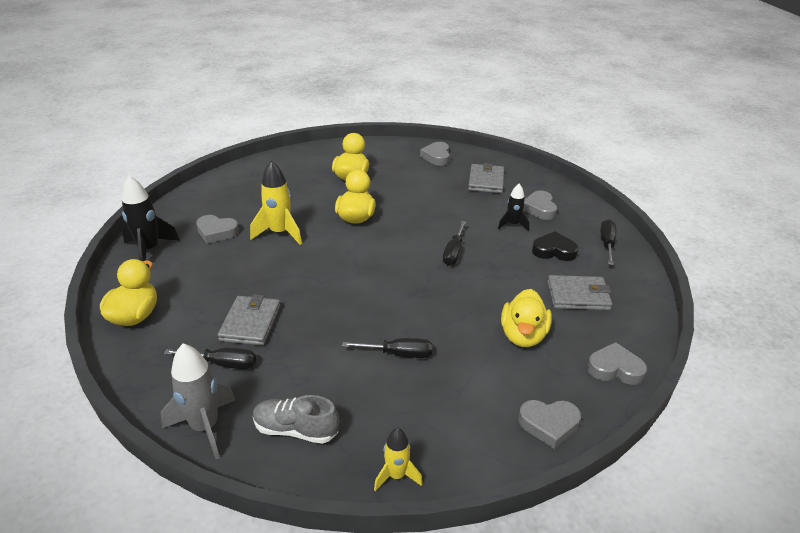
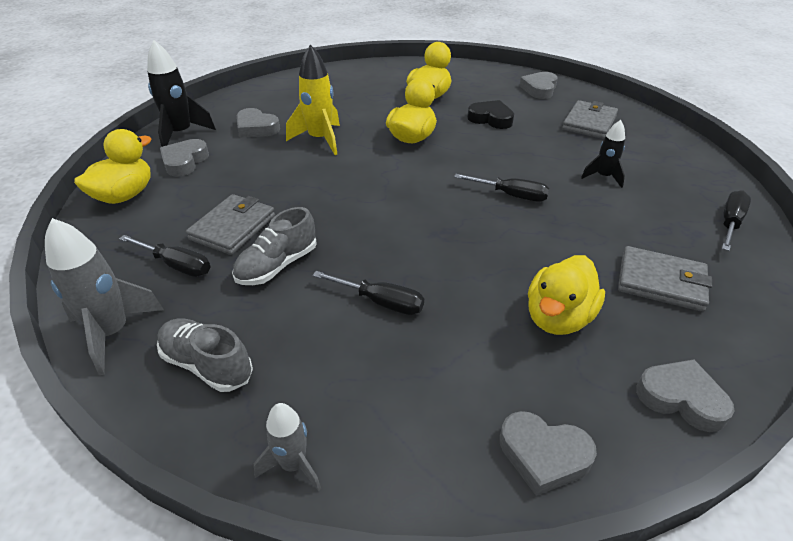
camera: 20 degrees right, 5 degrees up
(305, 345) = (277, 265): none -> grey shoe
(396, 475) = (293, 465): yellow rocket -> grey rocket
(454, 252) = (511, 195): black screwdriver -> black screwdriver turned 105 degrees counterclockwise
(539, 208) = (648, 164): grey heart -> grey heart (184, 161)
(554, 251) = (647, 218): black heart -> black heart (491, 119)

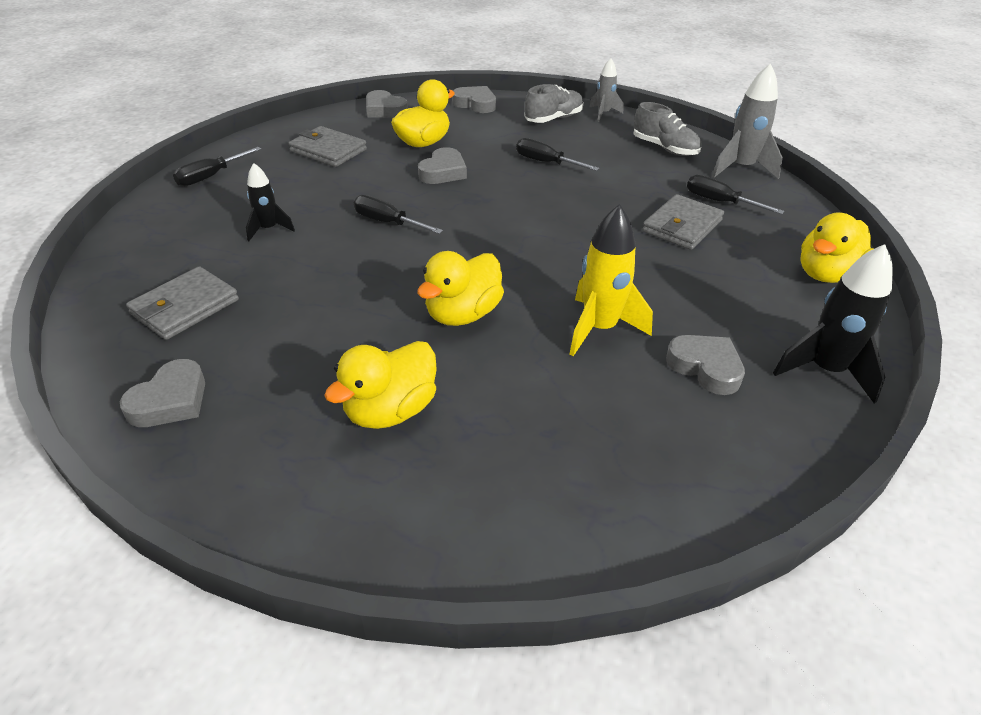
camera: 170 degrees left, 0 degrees up
(184, 161) = (784, 314): grey heart -> grey heart (443, 172)
(277, 265) = (630, 192): grey shoe -> grey shoe (553, 119)
(491, 119) = (323, 336): black heart -> none

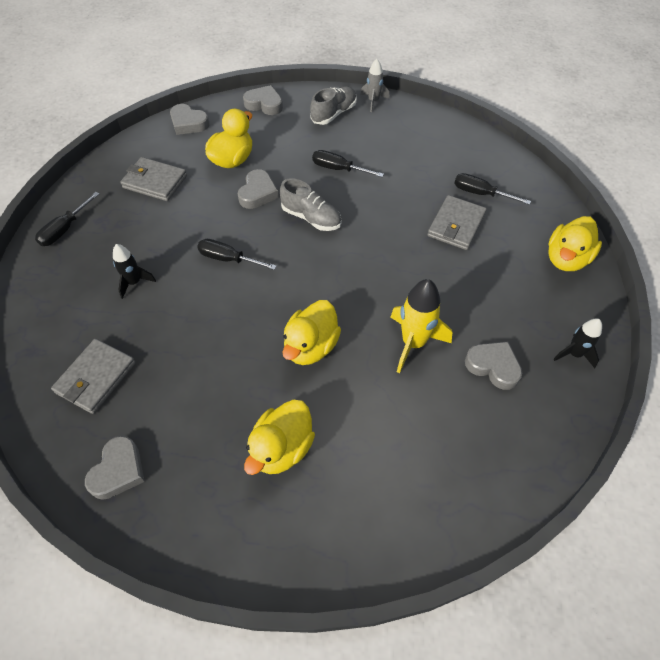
camera: 10 degrees left, 15 degrees up
(664, 148) = (429, 137): grey shoe -> grey shoe (311, 218)
(741, 168) = (492, 152): grey rocket -> none
(825, 370) = (574, 354): black rocket -> black rocket, size x0.60

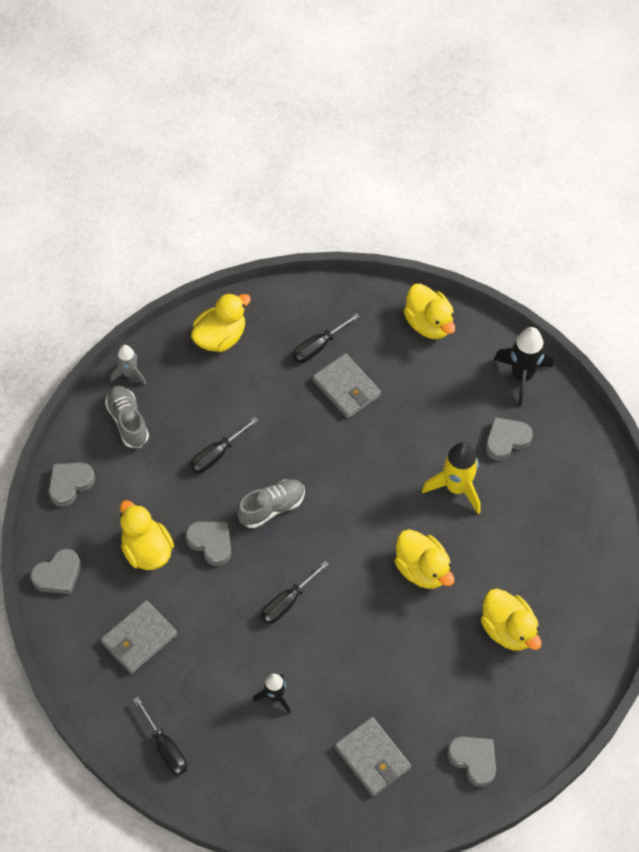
camera: 65 degrees left, 5 degrees up
(441, 135) = (220, 337): none -> yellow duck
(574, 354) = (522, 376): black rocket -> black rocket, size x1.66

